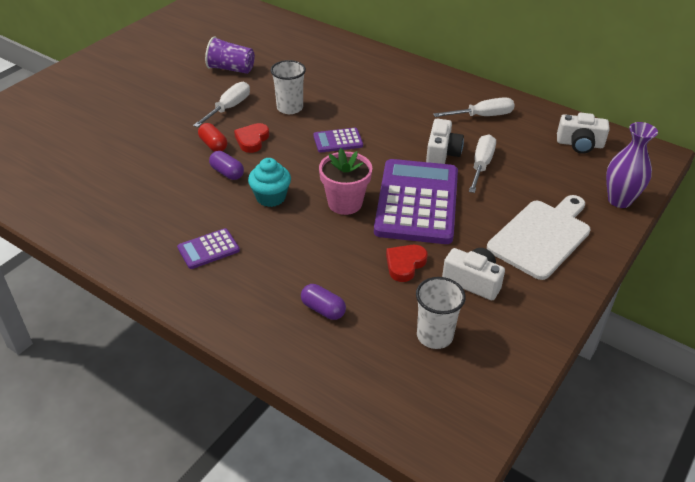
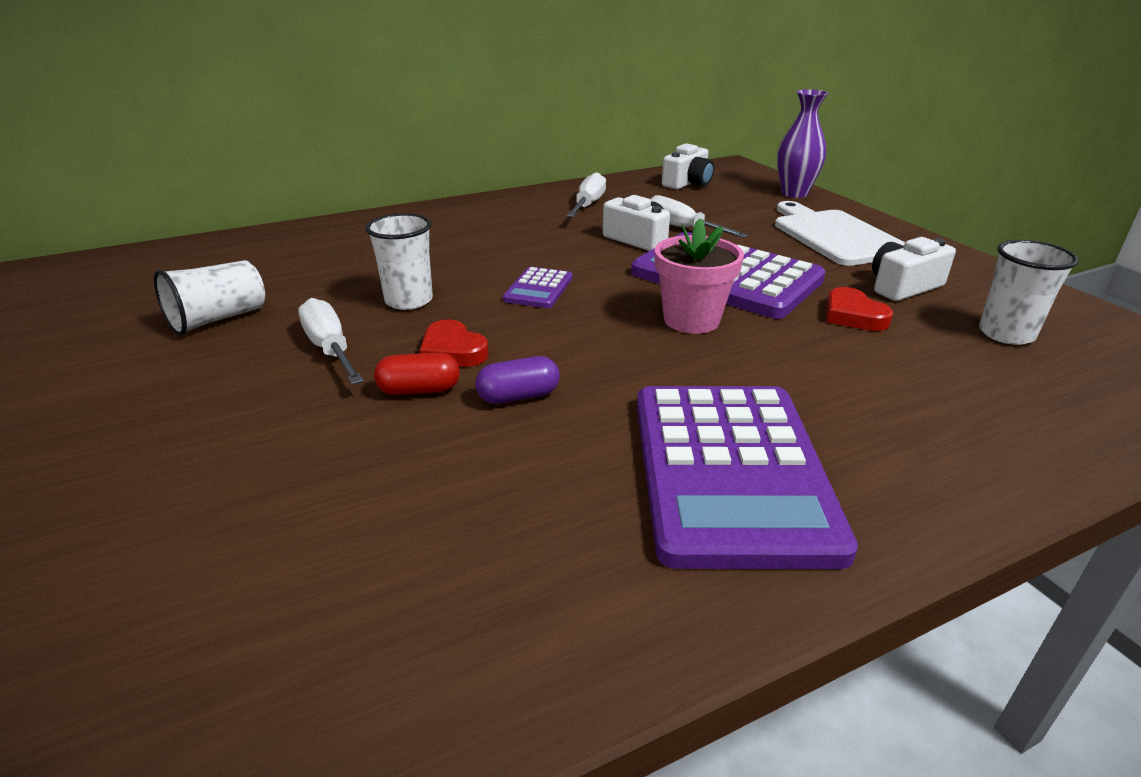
camera: 60 degrees left, 10 degrees down
(208, 249) = (730, 471): purple calculator -> purple calculator, size x2.27
(231, 69) = (218, 319): purple cup -> white cup
(271, 197) = (627, 373): turquoise cupcake -> none
(323, 309) = (936, 398): purple capsule -> none

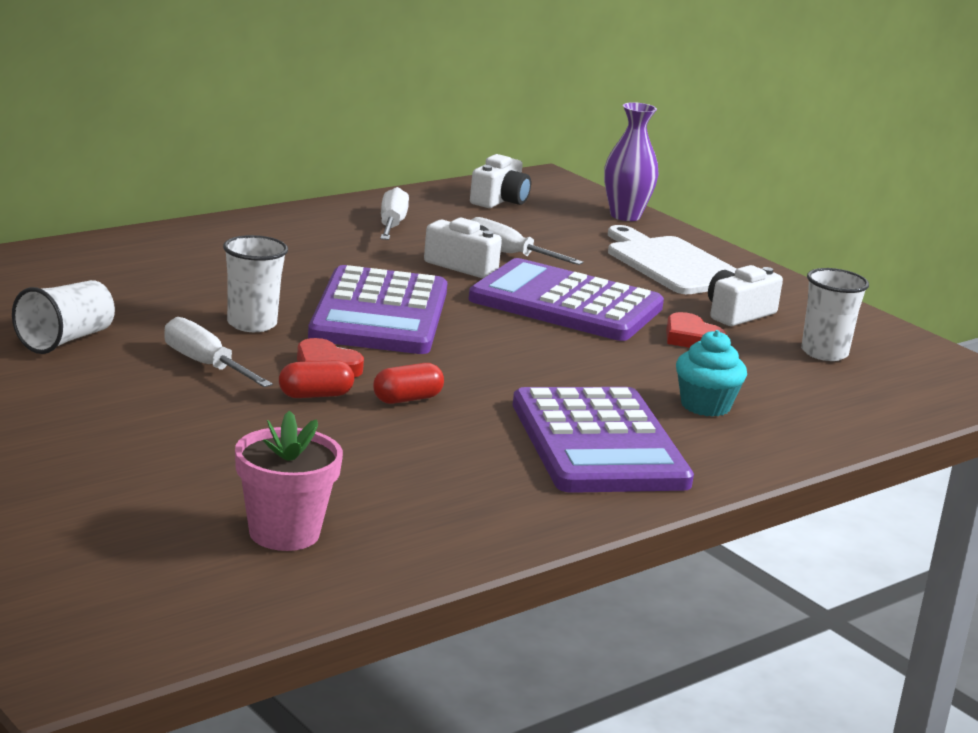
camera: 15 degrees left, 10 degrees down
(518, 396) = (407, 399): purple capsule -> red capsule
(538, 289) = (380, 314): purple calculator -> purple calculator, size x2.27
(691, 320) = (541, 342): pink flower pot -> pink flower pot (284, 533)
(871, 409) = (705, 406): none -> turquoise cupcake

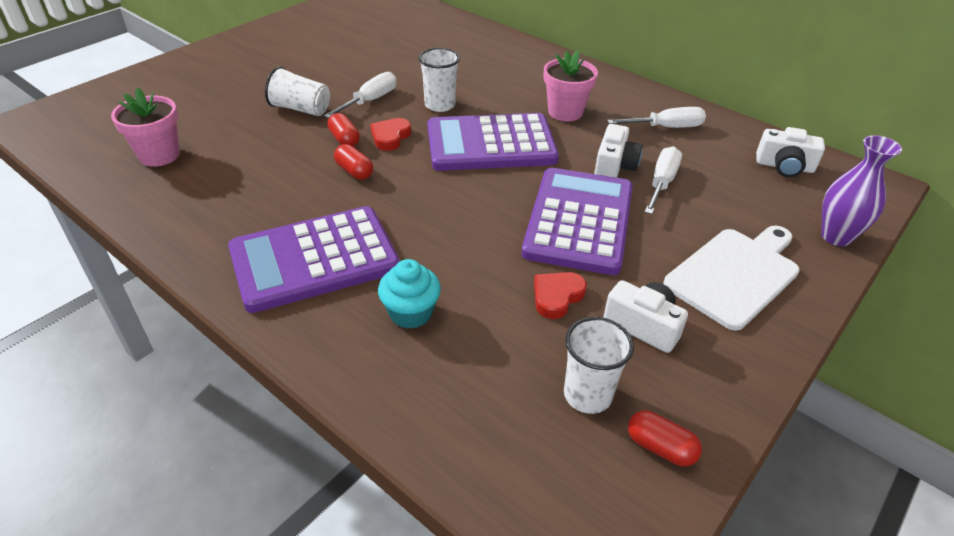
camera: 80 degrees right, 20 degrees up
(65, 340) = (380, 60): white cup -> white cup (301, 109)
(322, 262) = (565, 112): none -> pink flower pot
(881, 341) = (660, 447): none -> red capsule

